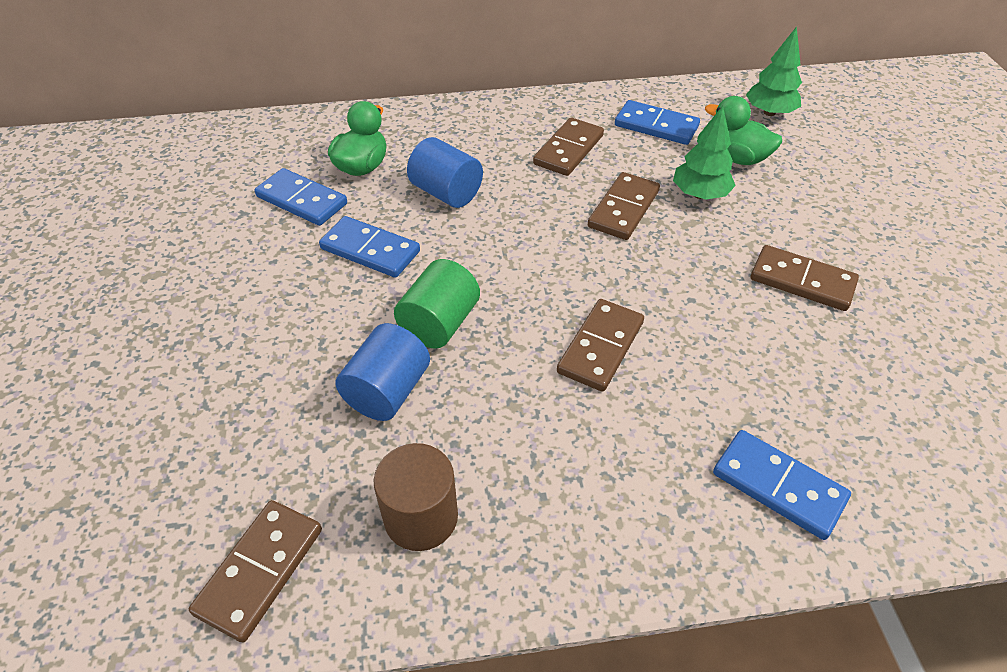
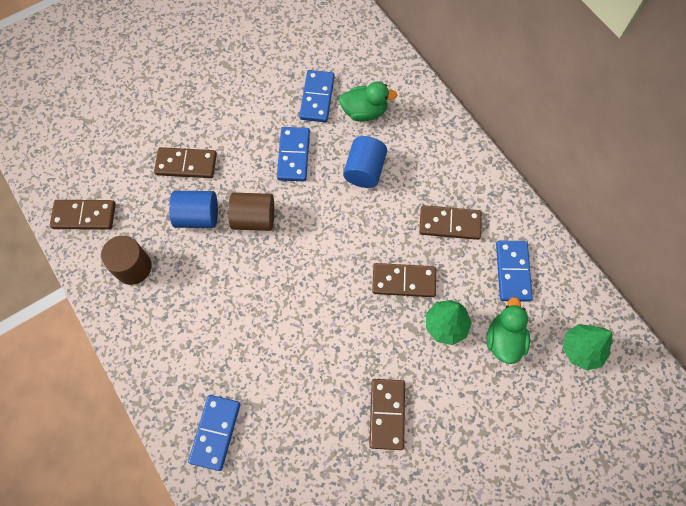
camera: 65 degrees right, 20 degrees up
(439, 324) = (254, 218): green cylinder -> brown cylinder
(601, 347) = (274, 310): brown domino -> brown domino (186, 164)

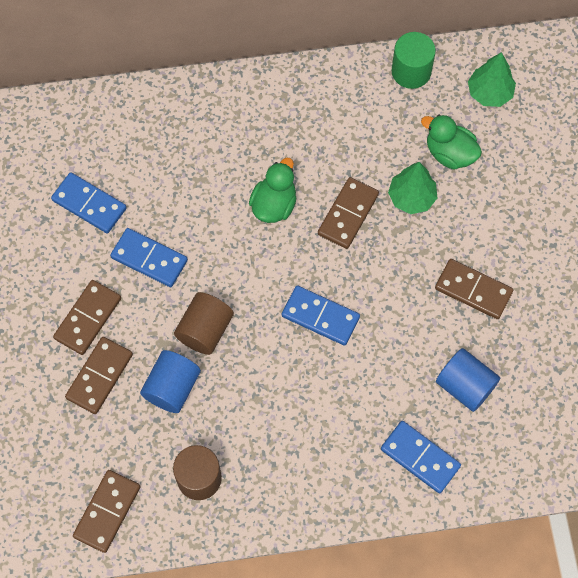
camera: 65 degrees left, 0 degrees up
(364, 112) = (134, 164): green duck -> green duck (274, 204)
(364, 170) = (205, 196): blue cylinder -> blue cylinder (465, 386)
(449, 224) = (308, 143): brown domino -> brown domino (88, 318)
(512, 271) = (386, 112): blue domino -> blue domino (320, 317)
(561, 275) = (411, 71): none -> green cylinder

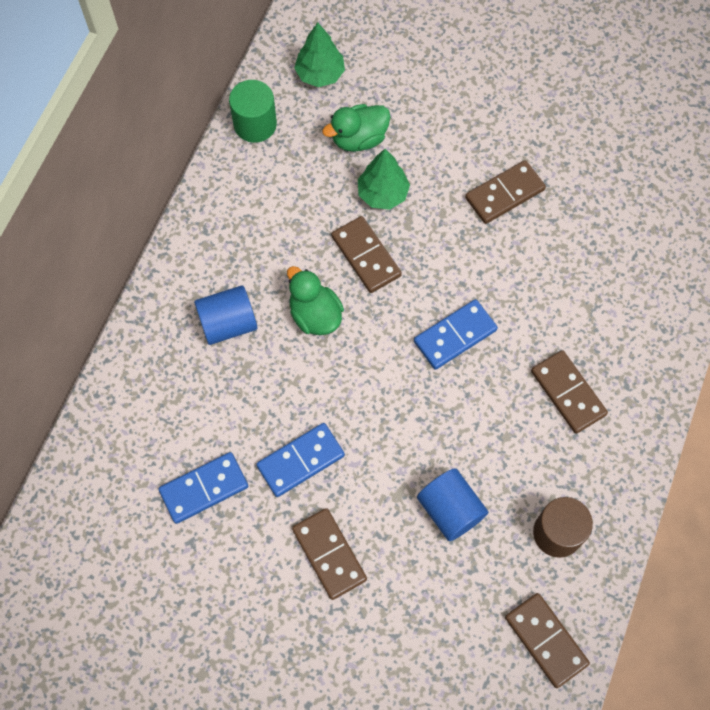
camera: 60 degrees left, 0 degrees up
(99, 376) = (399, 574): brown domino -> brown domino (568, 393)
(205, 330) = (408, 447): brown cylinder -> none
(420, 457) = (640, 325): blue domino -> none
(465, 386) = (592, 251): blue cylinder -> blue cylinder (228, 323)

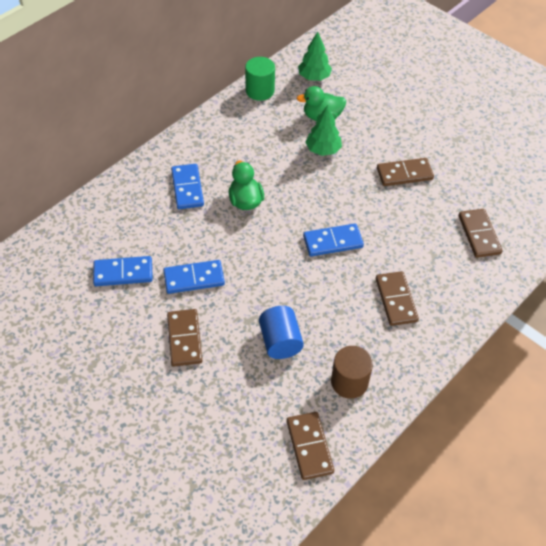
camera: 20 degrees right, 15 degrees down
(228, 323) = (187, 188): blue cylinder -> blue domino
(366, 256) = (295, 180): brown domino -> brown domino (479, 235)

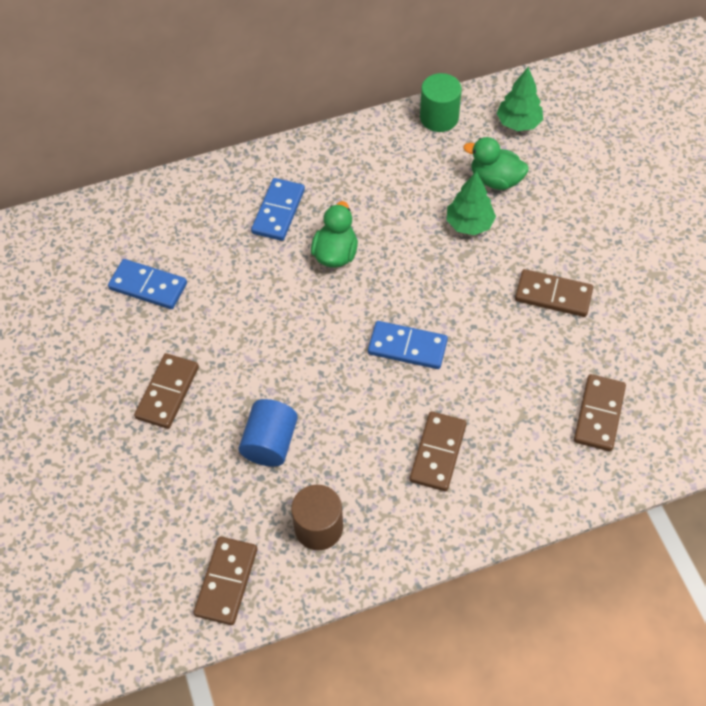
camera: 30 degrees right, 5 degrees up
(194, 278) = (220, 325): blue domino -> none

